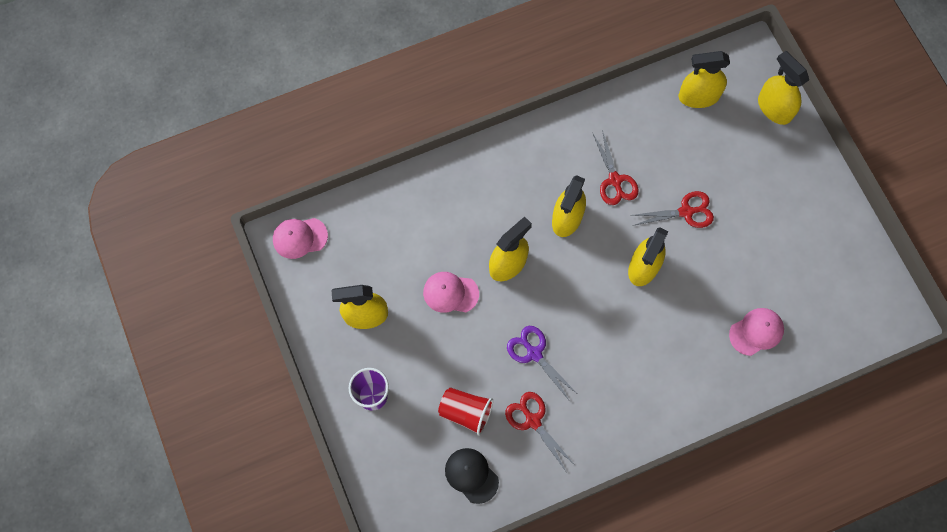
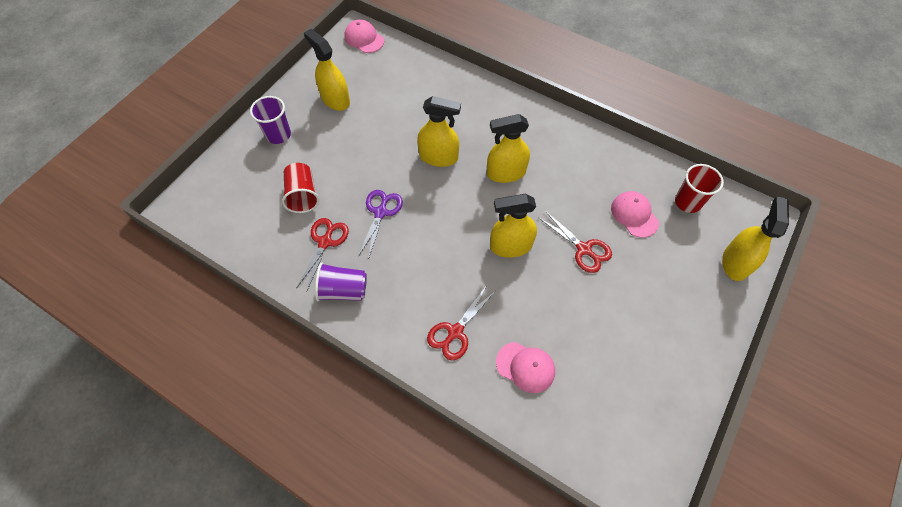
camera: 55 degrees right, 10 degrees down
(450, 293) = (389, 136): pink cap -> pink cap (634, 215)
(471, 475) = (254, 226): black cap -> none
(593, 433) = (343, 290): none -> purple cup
(614, 180) = (564, 186): red scissors -> red scissors (455, 332)
(698, 96) = (687, 202): yellow spray bottle -> red cup

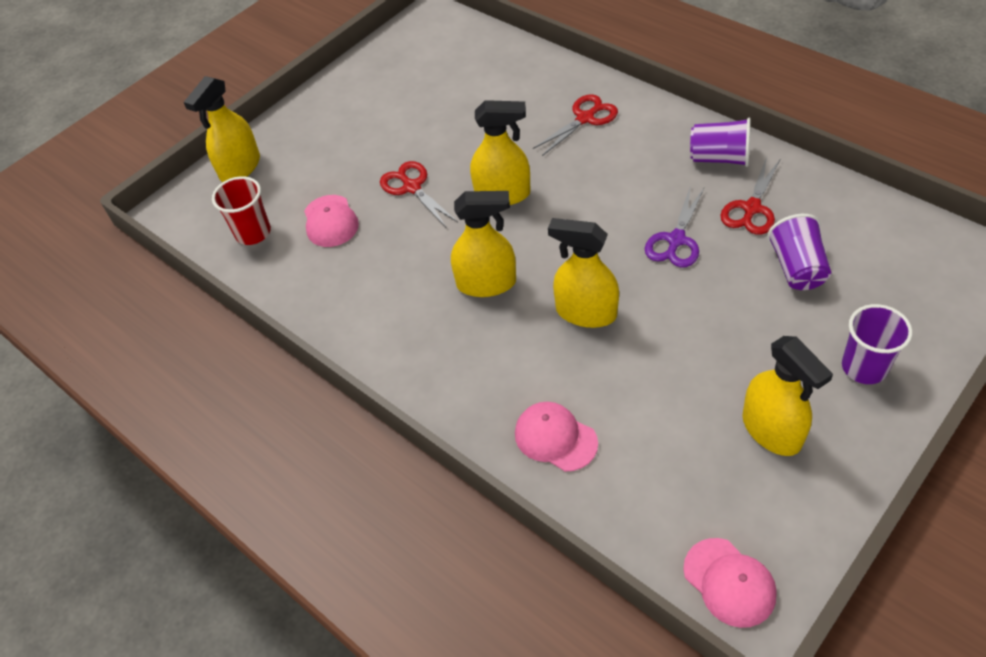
camera: 165 degrees left, 10 degrees down
(303, 195) = (797, 268): red cup -> purple cup
(525, 367) = (514, 91): pink cap -> pink cap (555, 438)

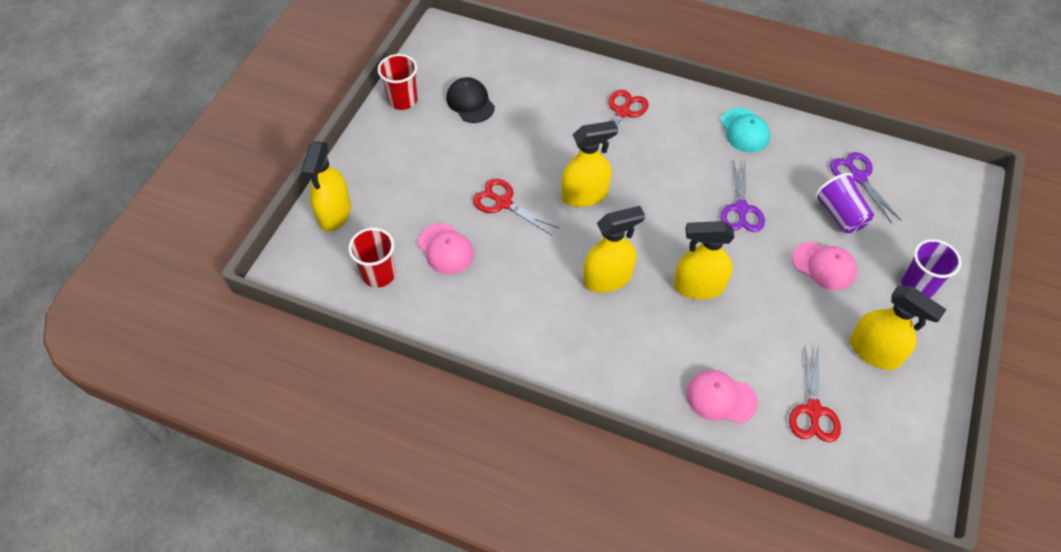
camera: 25 degrees left, 5 degrees up
(359, 73) = (403, 100): none -> red cup
(426, 85) = (470, 102): none -> black cap
(719, 158) = (744, 130): purple cup -> turquoise cap
(729, 582) = (893, 477): pink cap -> pink cap (824, 266)
(751, 208) = (786, 170): red scissors -> red scissors (813, 410)
(840, 231) = (858, 177): none -> purple scissors

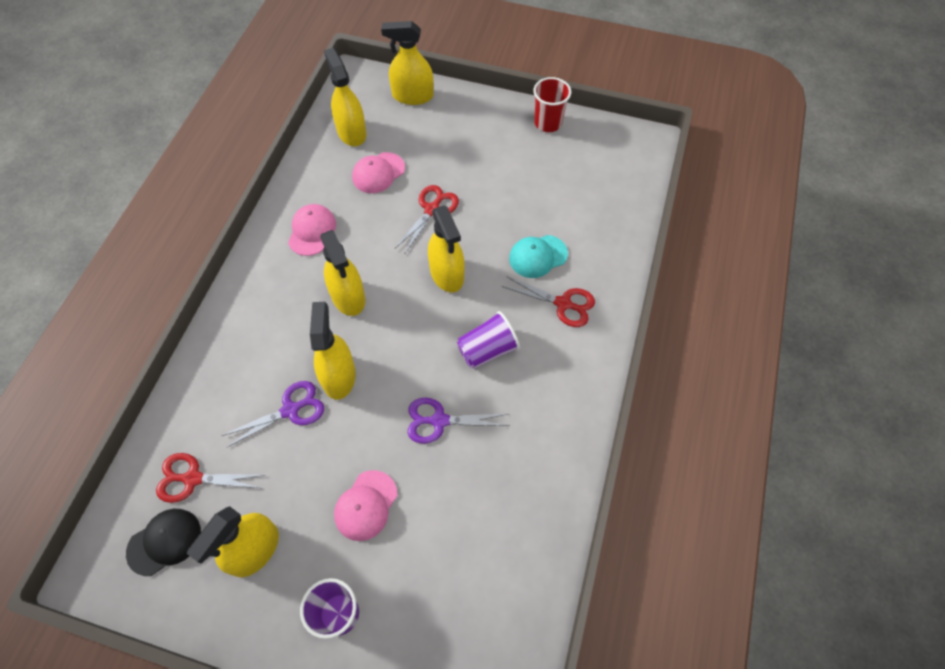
camera: 85 degrees right, 5 degrees up
(379, 274) = (351, 132): red cup -> yellow spray bottle
(470, 102) = (554, 173): black cap -> black cap (164, 542)
(721, 398) = (214, 394): pink cap -> pink cap (312, 231)
(744, 130) = (556, 429): turquoise cap -> turquoise cap (538, 256)
(839, 215) = (438, 530): purple cup -> purple cup (487, 350)
(858, 177) = (498, 560): purple scissors -> purple scissors (290, 410)

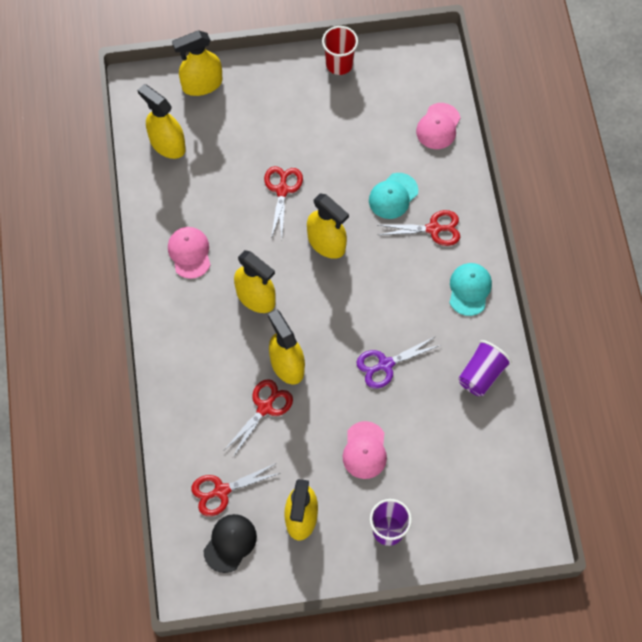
camera: 25 degrees left, 5 degrees up
(290, 410) = (265, 407): purple scissors -> red scissors
(378, 173) = (215, 174): pink cap -> pink cap (438, 126)
(487, 350) = (393, 293): purple cup -> purple cup (481, 374)
(571, 380) = (469, 289): none -> turquoise cap

